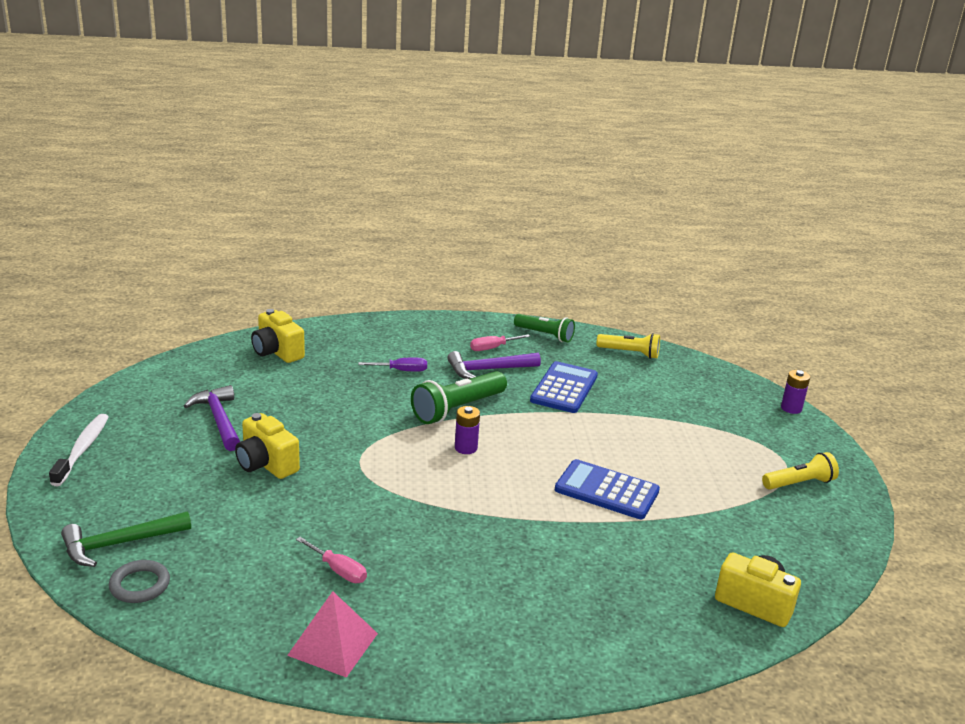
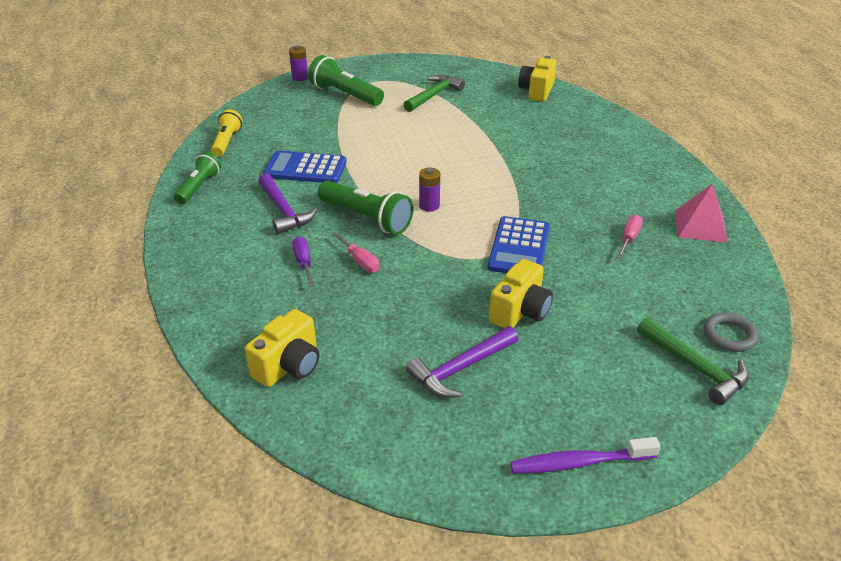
camera: 100 degrees left, 10 degrees up
(82, 449) = (578, 463): white toothbrush -> purple toothbrush
(493, 348) = (236, 214): pink screwdriver -> pink screwdriver (360, 261)
(606, 491) = (452, 141): blue calculator -> blue calculator (519, 247)
(739, 500) = (433, 95): none -> green hammer
(741, 433) = (345, 95): none -> green flashlight
(799, 483) = (401, 77): yellow flashlight -> none

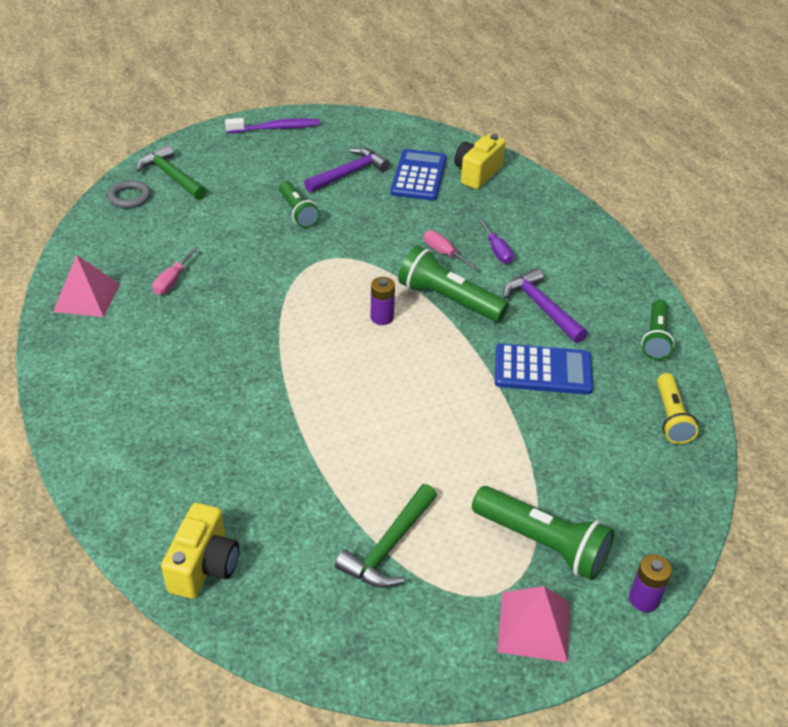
camera: 175 degrees right, 5 degrees up
(362, 72) = (534, 626): none -> pink pyramid
(519, 247) = (288, 269): blue calculator -> blue calculator (418, 176)
(520, 311) = (298, 212): yellow camera -> green flashlight

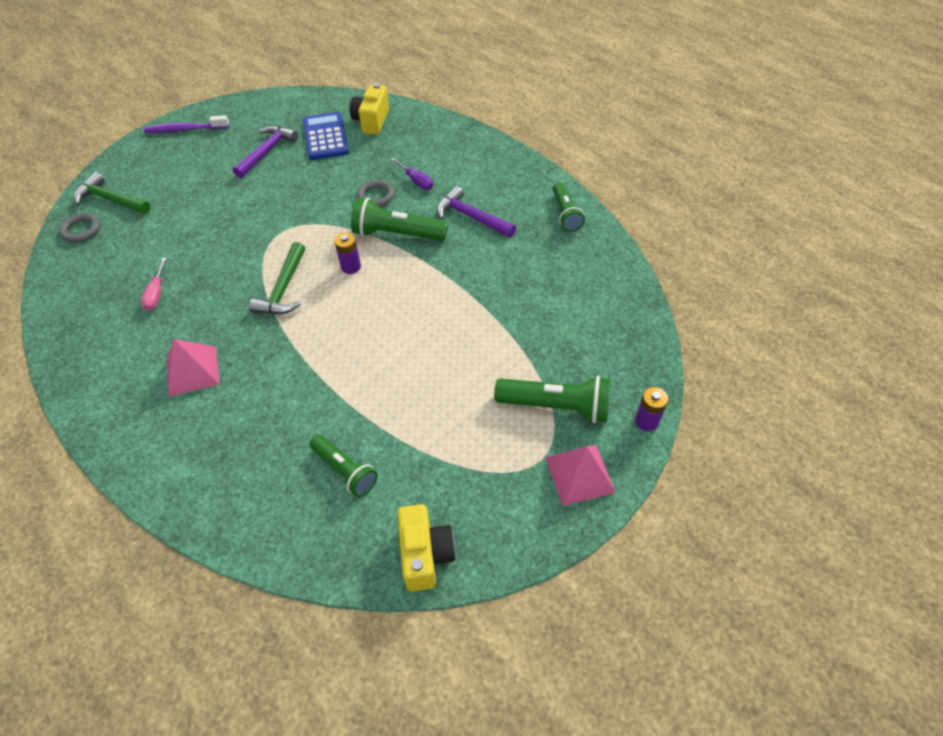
camera: 20 degrees left, 10 degrees up
(86, 297) = (84, 334): pink pyramid -> pink pyramid (192, 371)
(204, 566) = (302, 532): yellow camera -> yellow camera (425, 554)
(276, 128) = (185, 130): purple toothbrush -> purple toothbrush turned 150 degrees counterclockwise
(298, 212) = (238, 198): green flashlight -> green flashlight (345, 470)
(389, 546) = (443, 455): green hammer -> green hammer (283, 288)
(444, 253) = (376, 196): pink screwdriver -> grey ring
(543, 370) = (495, 268): blue calculator -> none
(671, 417) = (603, 273): yellow flashlight -> none

